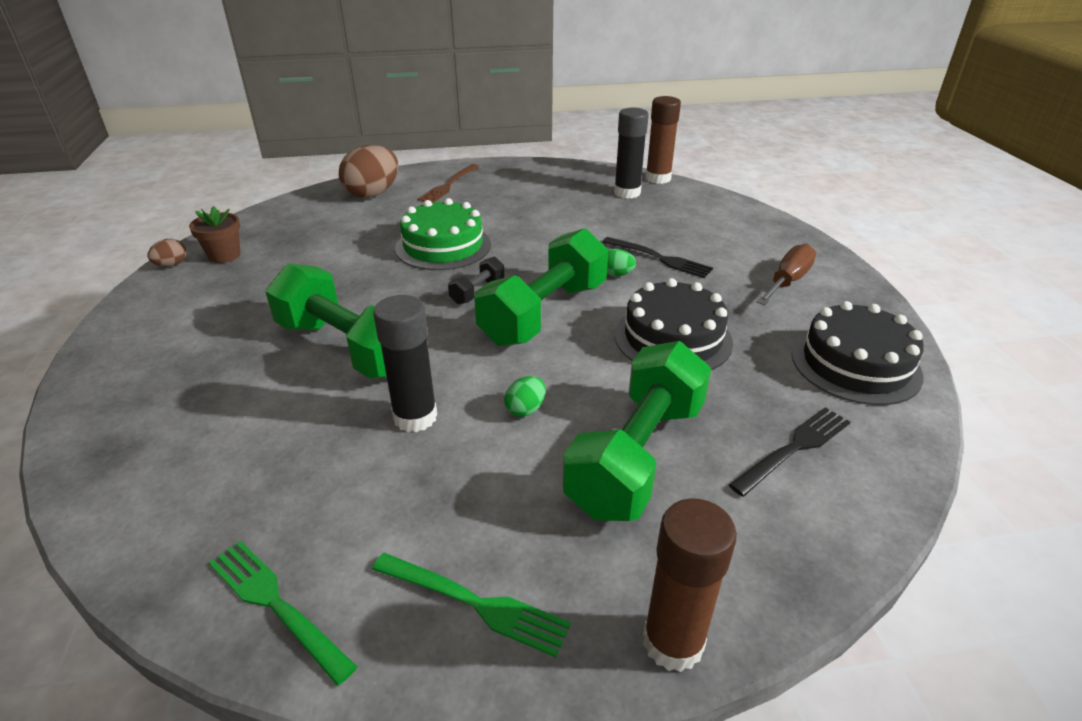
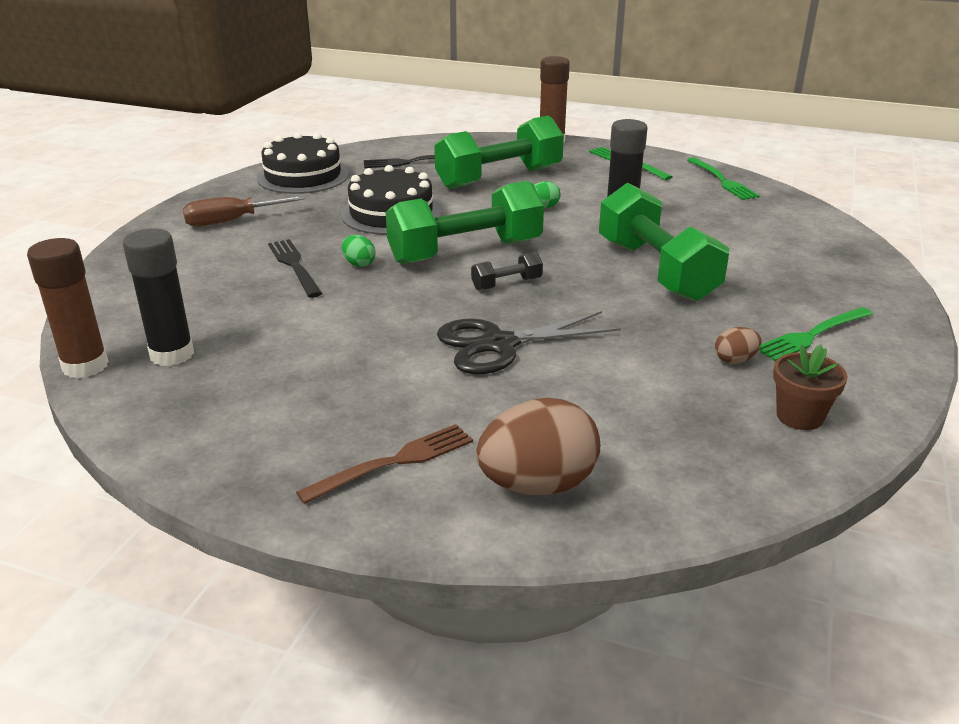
camera: 150 degrees left, 5 degrees down
(172, 265) = (875, 422): brown egg -> brown egg (735, 360)
(197, 317) = (812, 335): none -> green fork
(443, 246) = (499, 344): green cake -> black scissors

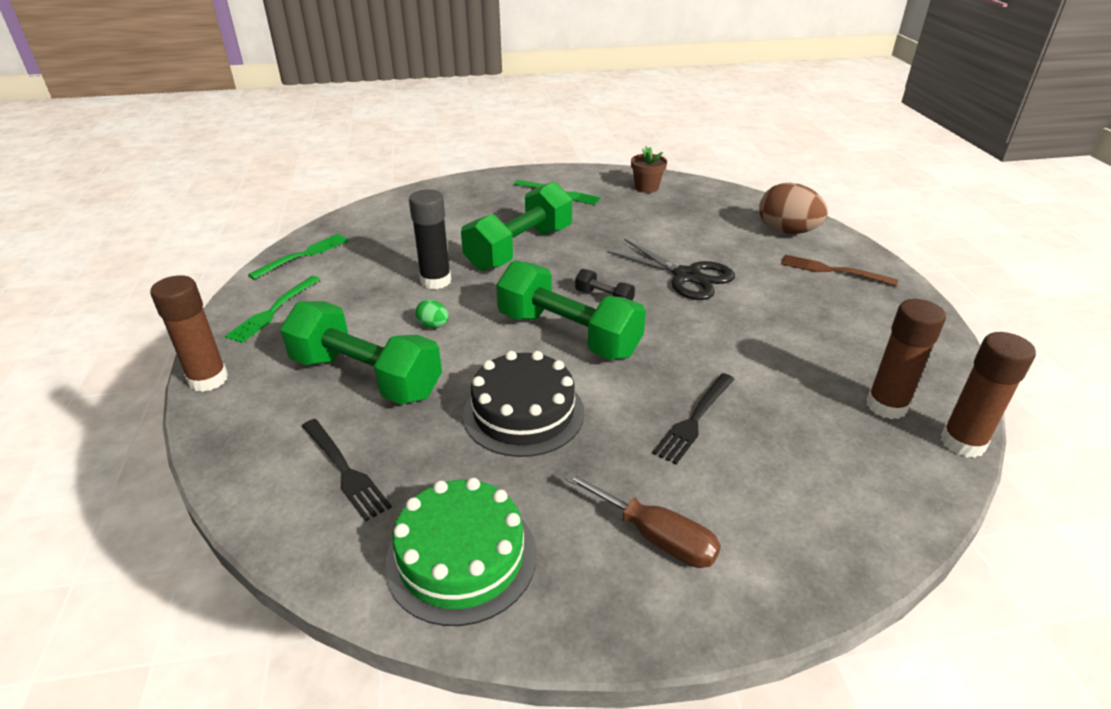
camera: 120 degrees left, 5 degrees up
(172, 354) = (886, 406): black glue stick -> brown glue stick
(303, 176) = (461, 557): black cake -> green cake
(359, 264) = (649, 382): green egg -> none
(735, 360) = (612, 207): brown egg -> none

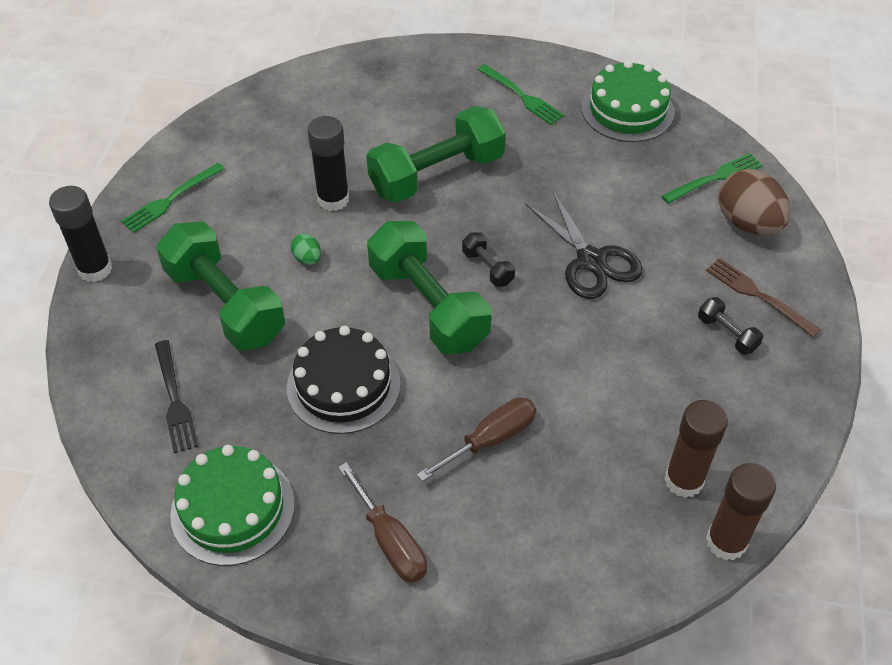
camera: 20 degrees right, 15 degrees up
(208, 379) = (95, 269): brown glue stick -> black glue stick
(304, 255) = (221, 129): green fork -> green fork (715, 178)
(646, 187) = (627, 110): brown flower pot -> green cake
(694, 420) = (490, 440): black fork -> brown screwdriver
(831, 298) = (727, 334): none -> black dumbbell

